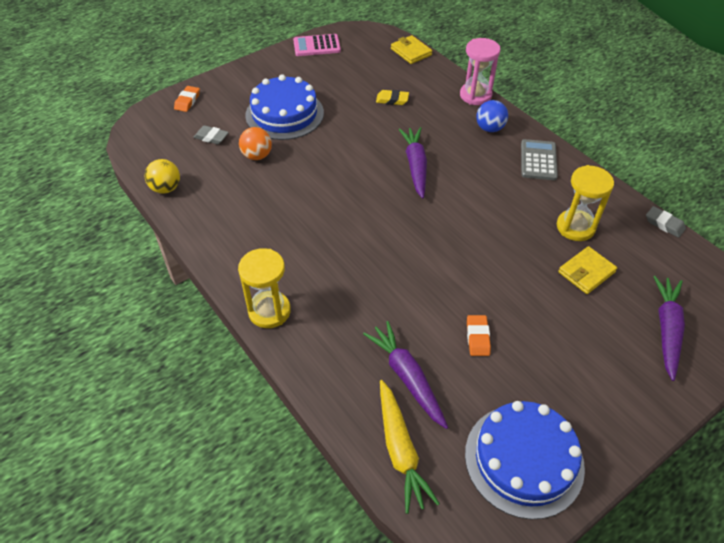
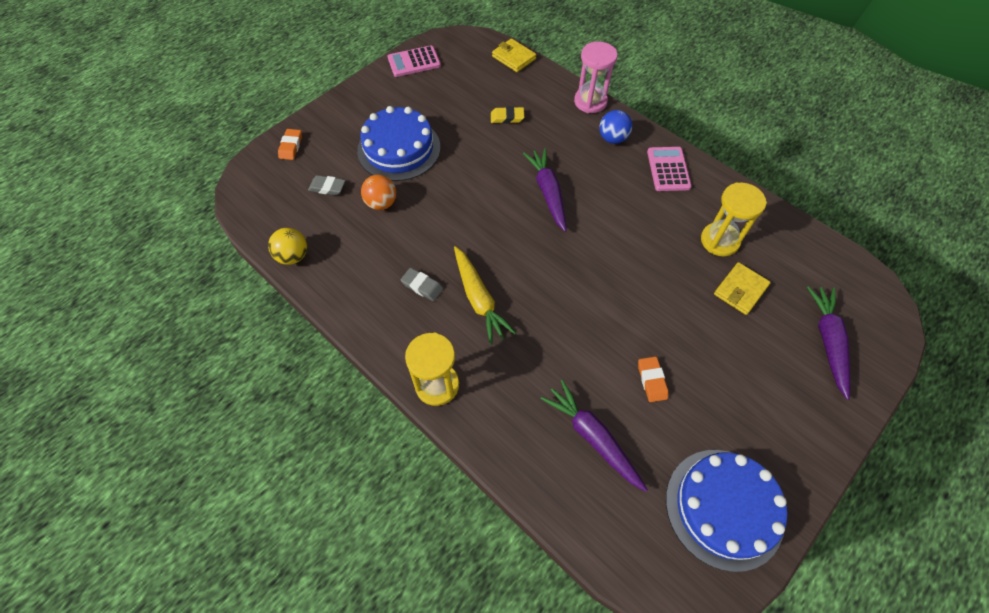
camera: 10 degrees left, 10 degrees up
(400, 450) = (604, 520): yellow carrot -> yellow carrot (479, 299)
(538, 160) = (668, 169): grey calculator -> pink calculator
(664, 224) = (802, 225): grey eraser -> grey eraser (422, 286)

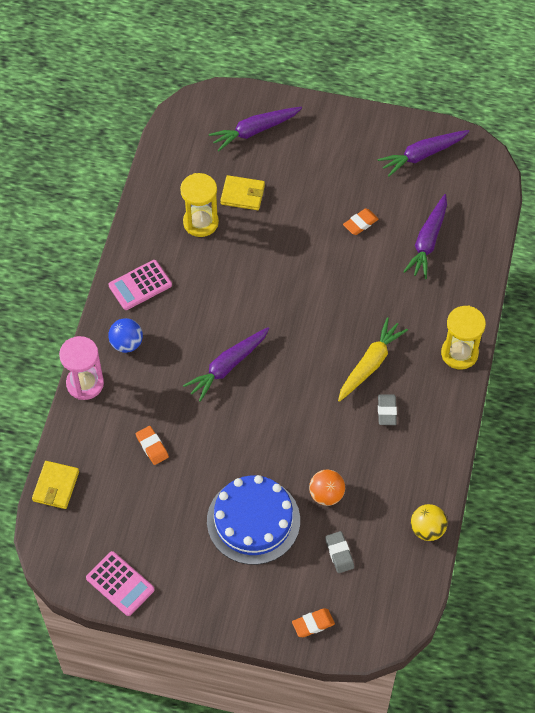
camera: 120 degrees left, 0 degrees up
(507, 117) = (152, 446): yellow eraser -> orange eraser
(724, 508) = (422, 155): blue cake -> purple carrot

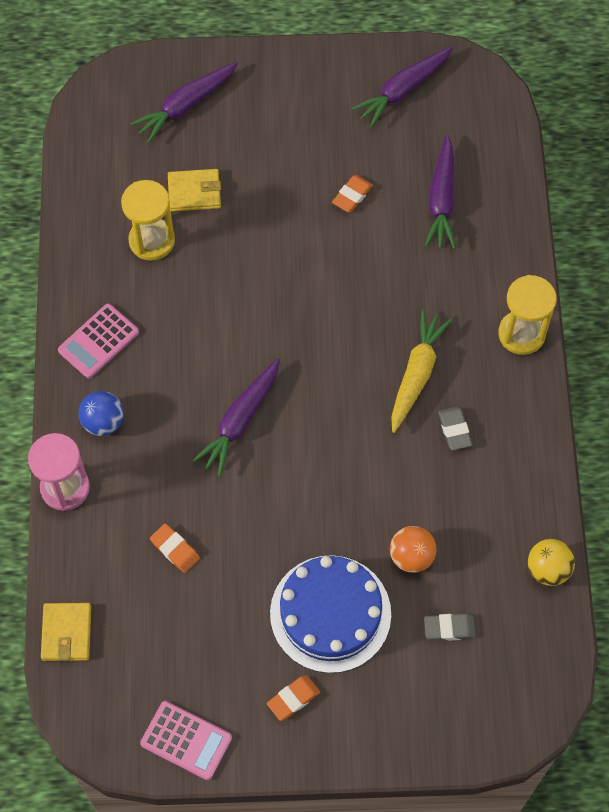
camera: 15 degrees left, 5 degrees up
(313, 624) = (443, 728): orange eraser -> orange eraser (293, 699)
(339, 553) = (449, 628): grey eraser -> grey eraser turned 60 degrees counterclockwise

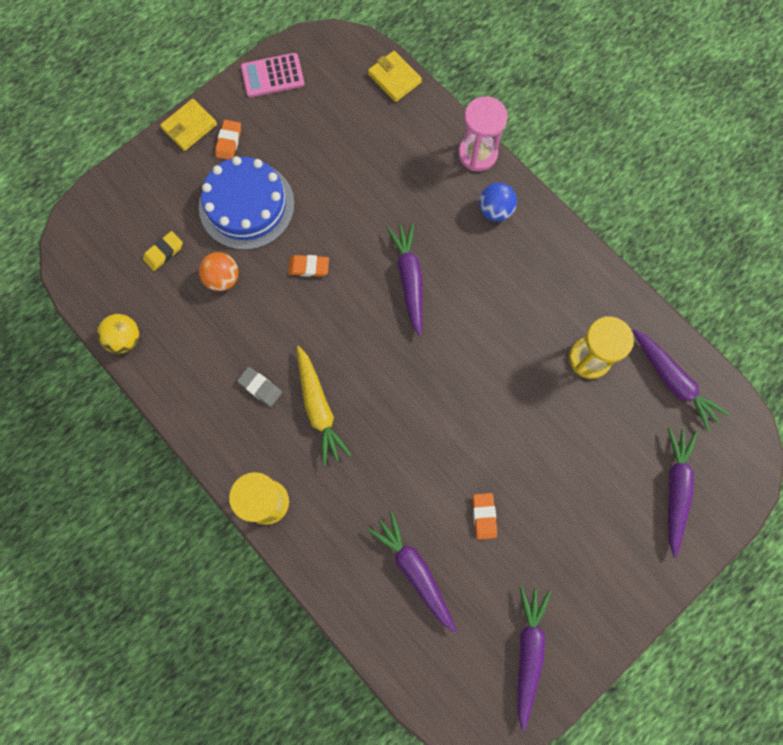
camera: 140 degrees right, 10 degrees up
(98, 341) = (551, 259): pink calculator -> none
(104, 174) = (673, 381): none -> purple carrot
(175, 549) = (376, 170): orange eraser -> orange eraser (308, 267)
(194, 192) = (598, 421): yellow wallet -> yellow wallet (189, 127)
(449, 628) = (164, 252): grey eraser -> yellow eraser

